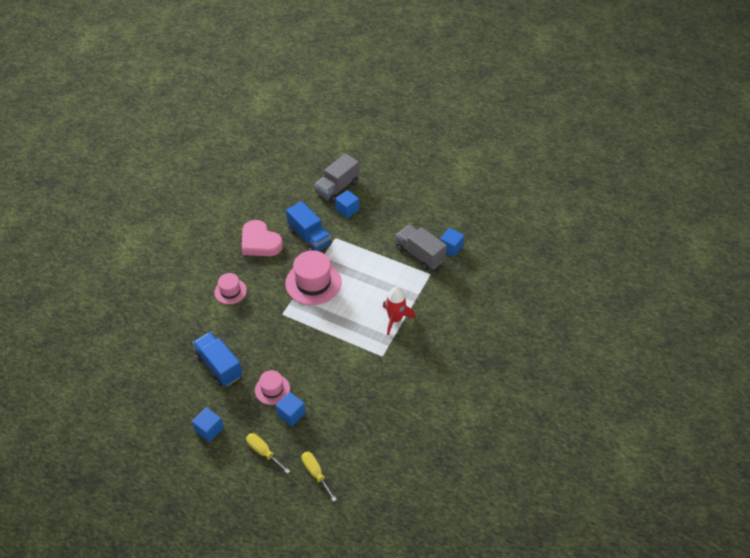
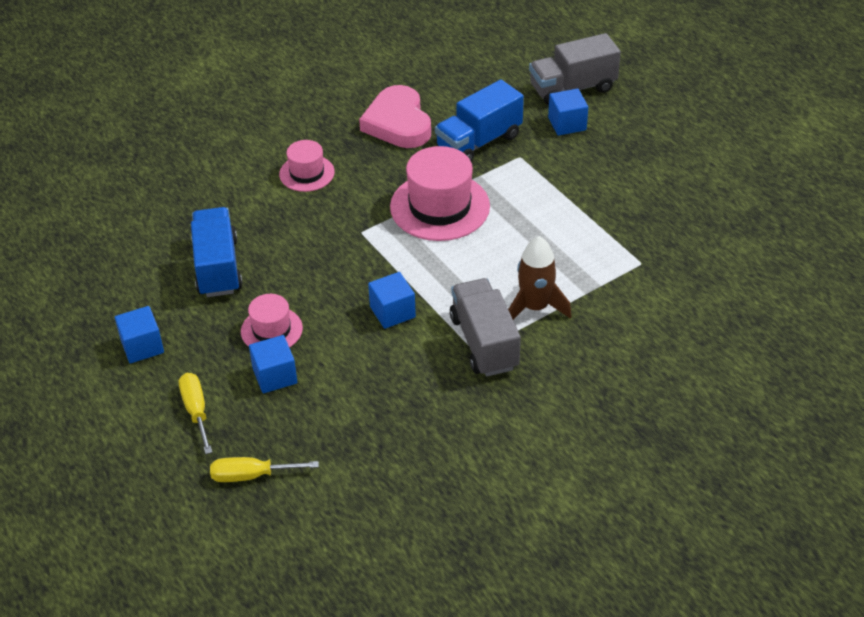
camera: 30 degrees right, 5 degrees down
(309, 237) = (479, 142): blue truck -> blue truck turned 60 degrees clockwise
(316, 473) = (251, 475): yellow screwdriver -> yellow screwdriver turned 90 degrees counterclockwise
(395, 319) = (535, 307): red rocket -> brown rocket
(420, 254) = (643, 228): grey truck -> grey truck (484, 342)
(450, 248) = (704, 237): blue cube -> blue cube (392, 312)

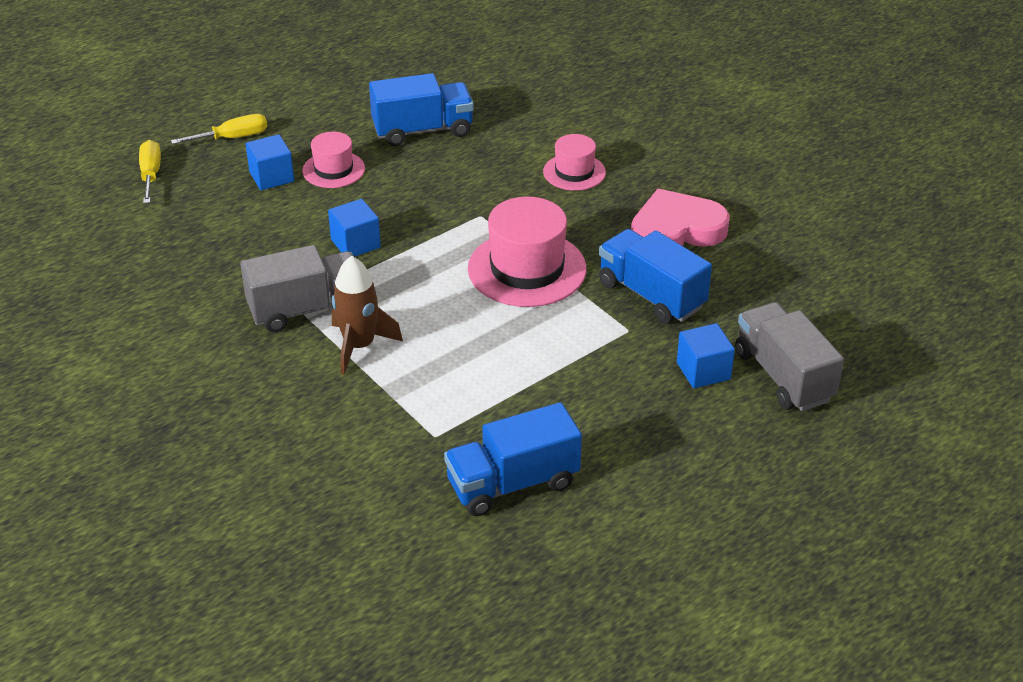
camera: 85 degrees right, 5 degrees down
(142, 346) = (316, 101): blue cube -> none
(689, 223) = (513, 483): none -> blue truck

